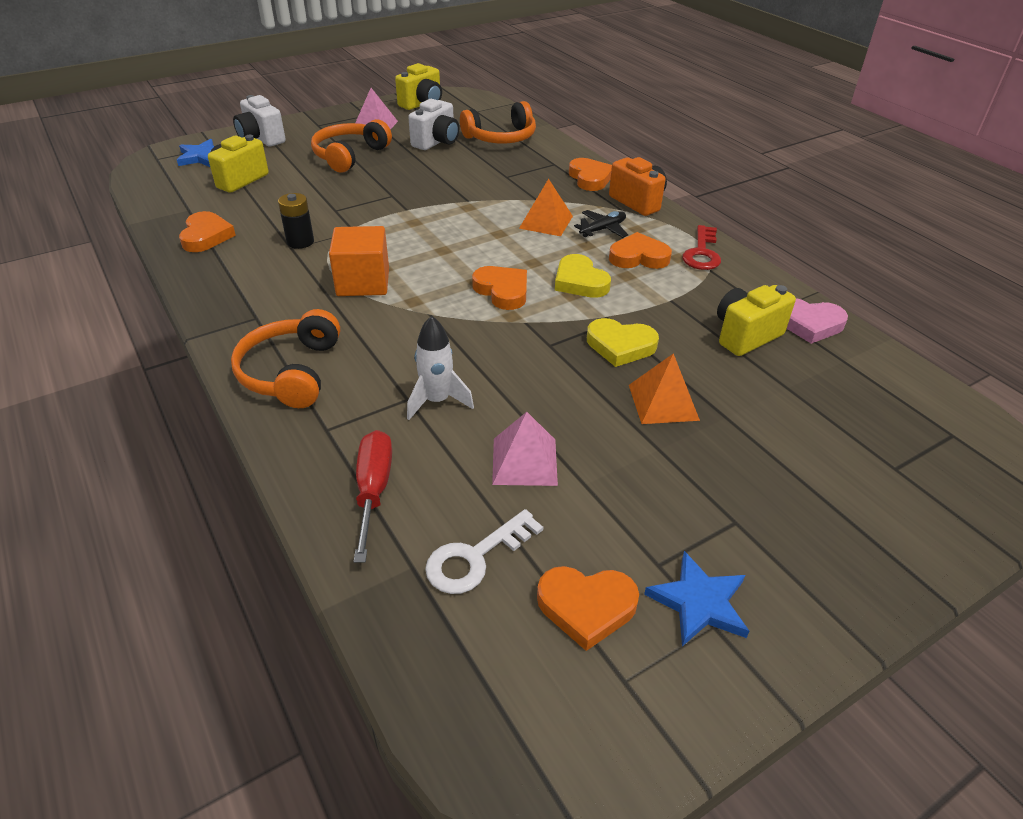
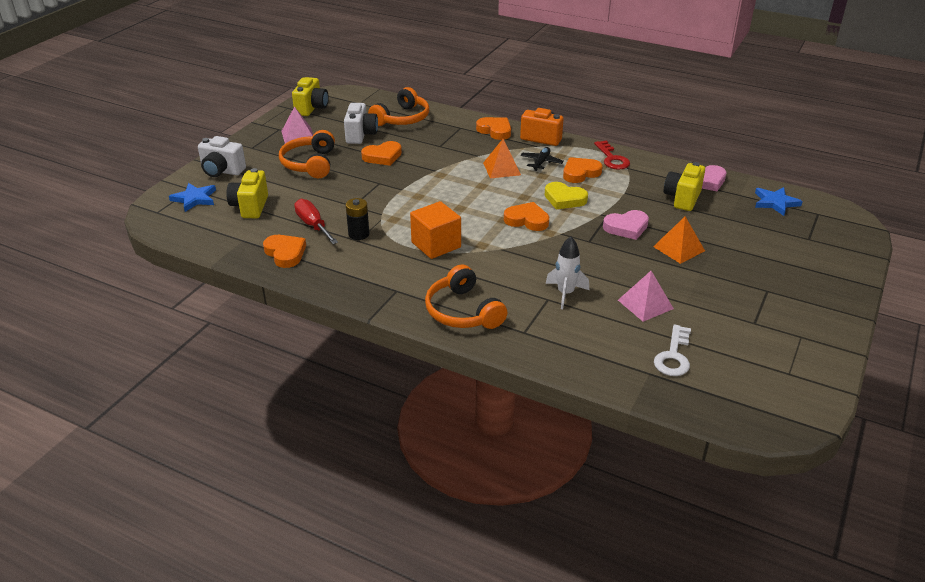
camera: 30 degrees left, 5 degrees down
(373, 490) = (588, 349): red screwdriver -> red screwdriver (313, 225)
(586, 607) = (744, 353): orange heart -> orange heart (382, 156)
(620, 346) = (626, 227): yellow heart -> pink heart
(699, 602) = (786, 330): blue star -> blue star (775, 202)

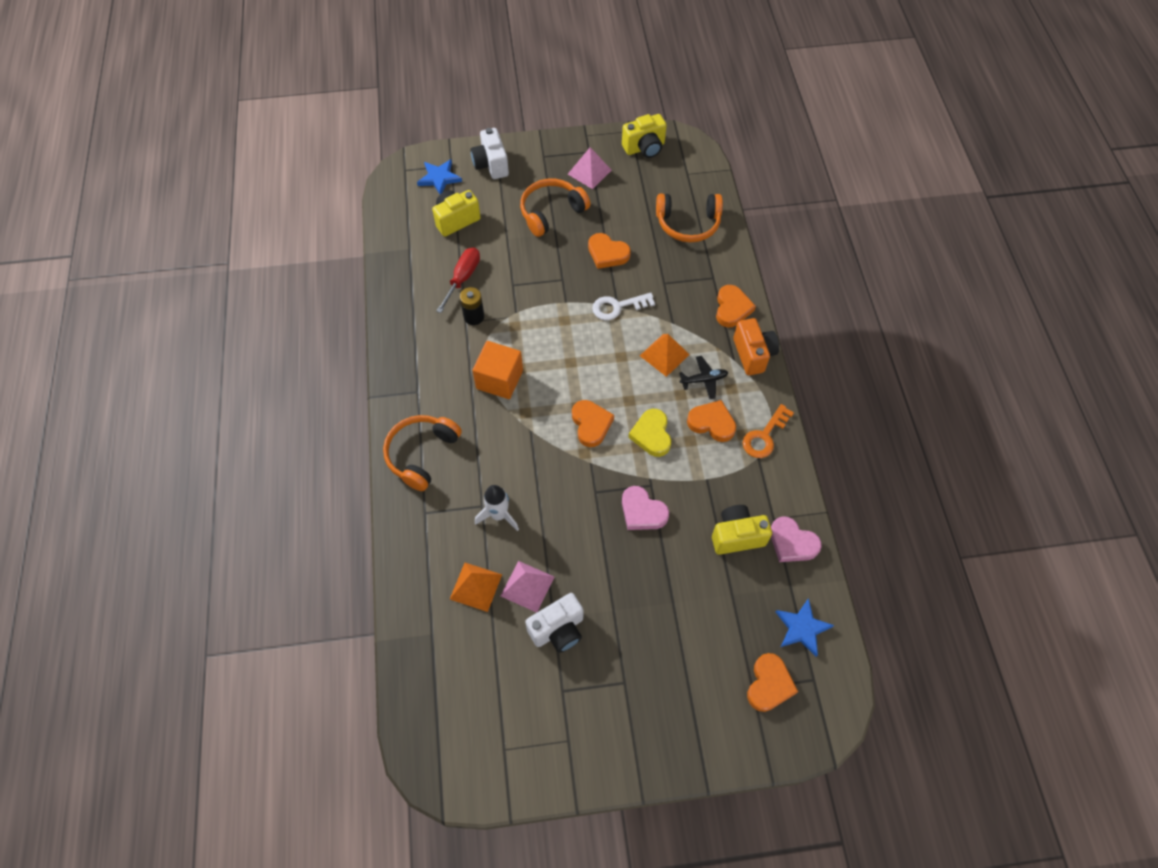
camera: 55 degrees right, 25 degrees up
(285, 253) = (412, 287): orange heart -> orange heart (769, 684)
(361, 135) = (630, 214): white camera -> white camera (558, 630)
(612, 159) = (764, 436): red key -> orange key
(673, 356) = (467, 643): white key -> white key (618, 307)
(679, 248) = (640, 574): orange pyramid -> orange pyramid (476, 586)

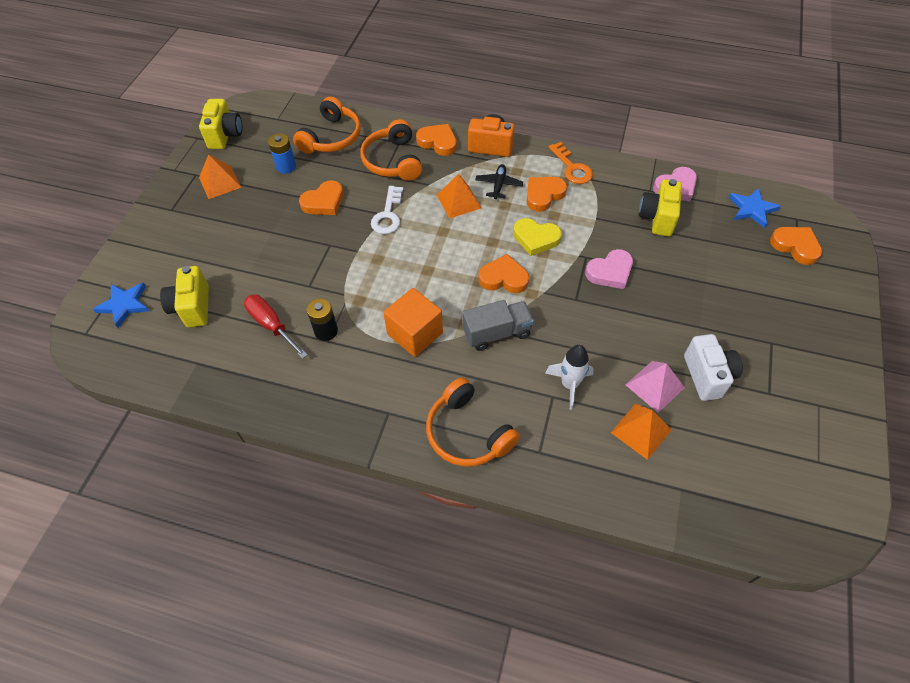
camera: 65 degrees left, 5 degrees down
(491, 165) = (145, 254): white camera -> none
(527, 440) = (497, 333): none -> grey truck
(551, 212) = (244, 226): orange headphones -> orange headphones (393, 161)
(589, 172) = (220, 182): pink pyramid -> orange pyramid
(633, 208) = (286, 167): none -> blue battery

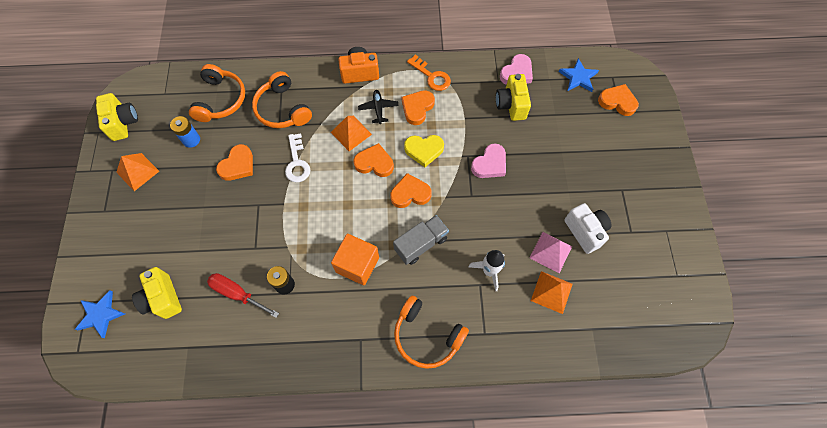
camera: 20 degrees left, 10 degrees up
(438, 142) = (314, 80): orange heart -> orange heart (374, 163)

